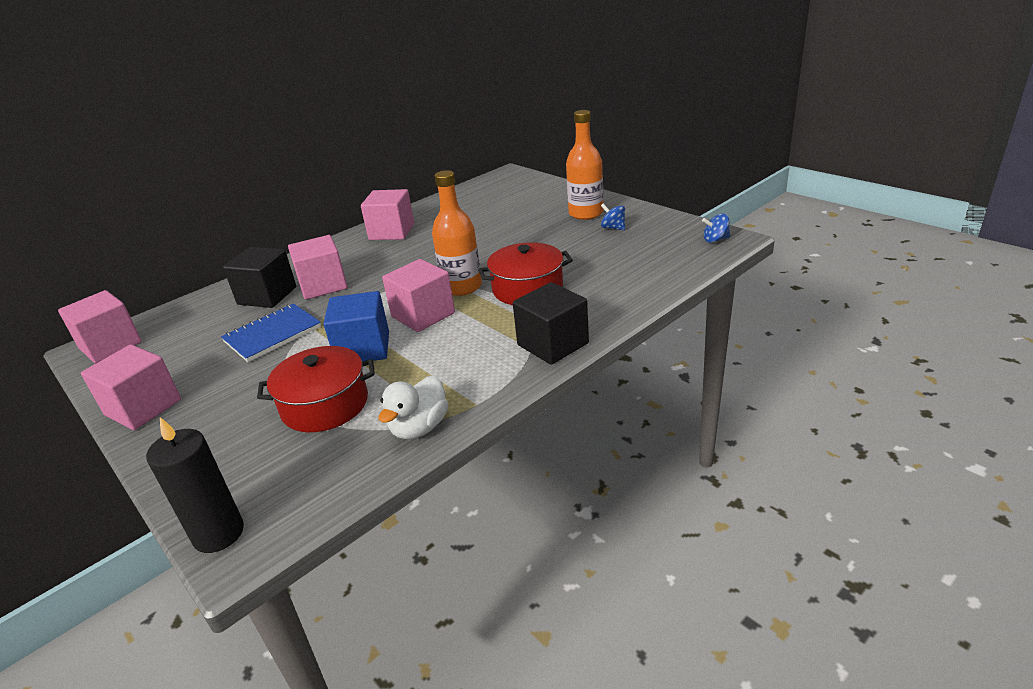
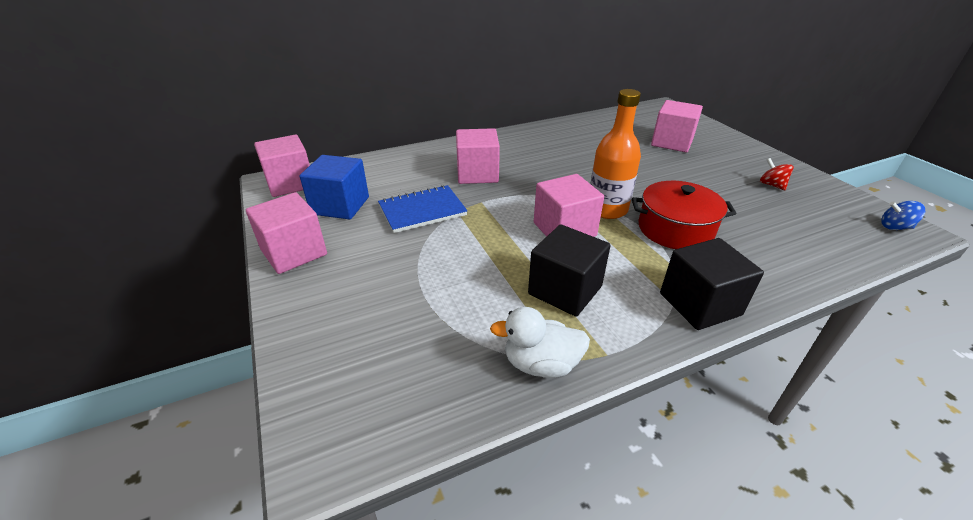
camera: 15 degrees right, 5 degrees up
(218, 533) = (311, 426): black candle -> none
(267, 296) = (427, 171): black cube -> black cube (565, 290)
(325, 405) = (451, 302): red pot -> none
(363, 349) = (500, 250): blue cube -> blue cube (340, 205)
(392, 232) = (548, 137): pink cube -> pink cube (672, 142)
(419, 427) = (541, 364): white duck -> white duck turned 45 degrees clockwise
(586, 213) = (741, 163): orange bottle -> none
(613, 228) = (771, 185): blue spinning top -> red spinning top

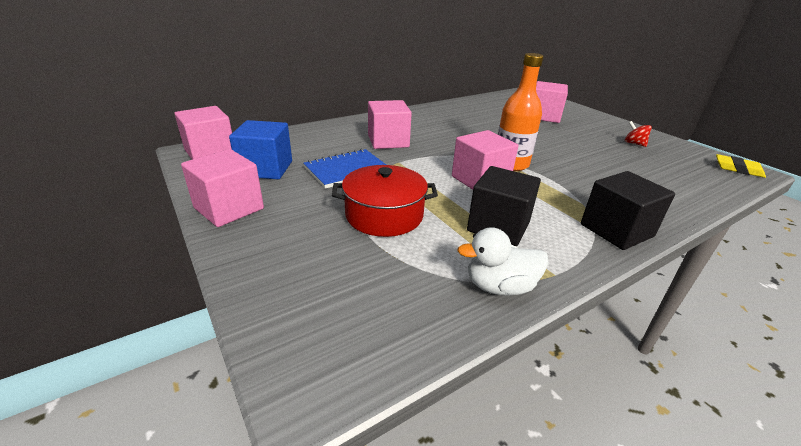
camera: 10 degrees left, 5 degrees down
(675, 229) = (572, 176): red pot -> red pot (384, 215)
(895, 227) = (738, 169): blue spinning top -> yellow eraser

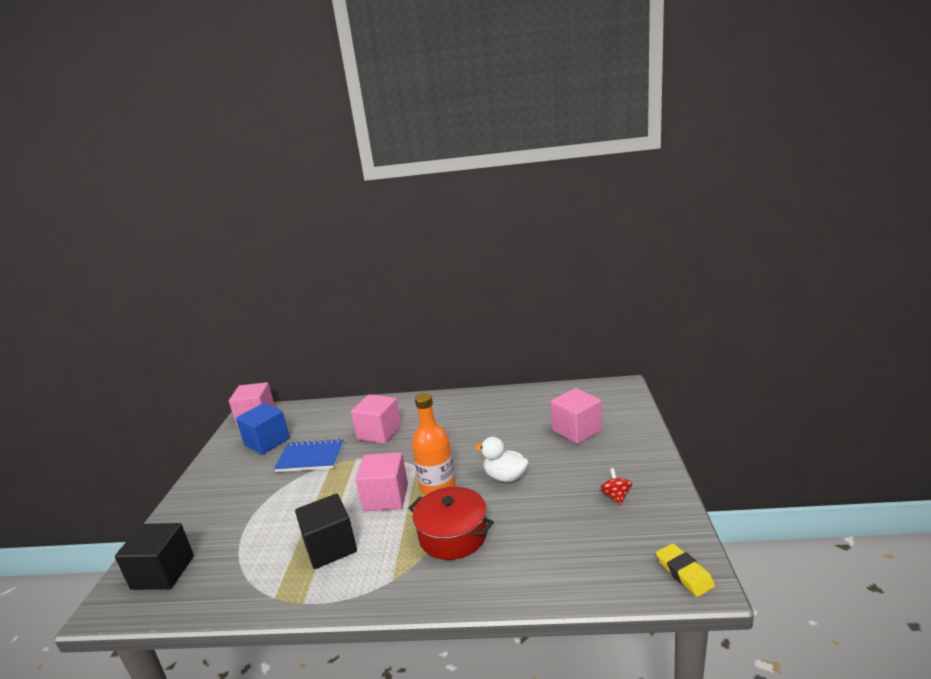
camera: 40 degrees right, 10 degrees down
(229, 208) = (210, 472): pink cube -> none
(384, 215) = (277, 509): red pot -> red pot (453, 535)
(499, 286) = (258, 594): white duck -> white duck (505, 477)
(616, 230) = (407, 588): black cube -> black cube (163, 572)

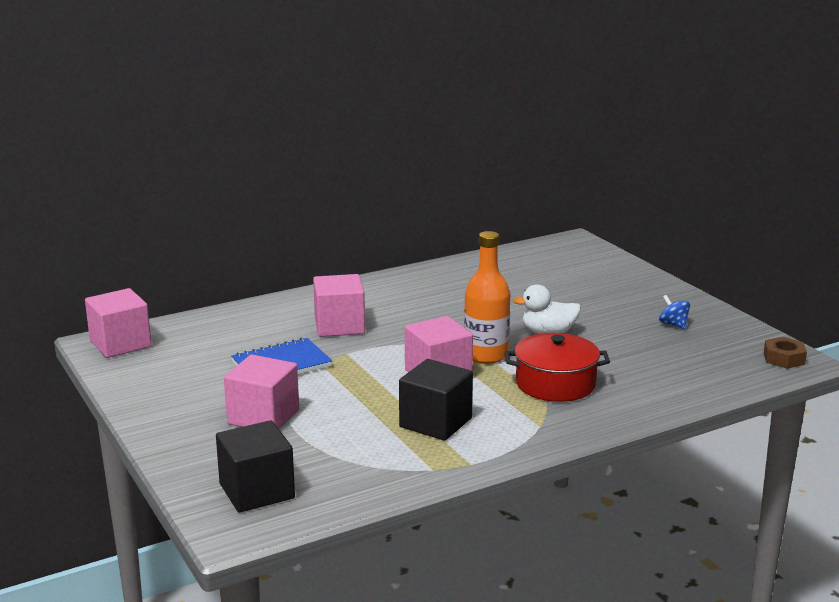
camera: 35 degrees left, 0 degrees up
(267, 442) = (187, 363): blue cube -> none
(577, 430) = (573, 284): pink cube -> pink cube (263, 417)
(616, 496) = (673, 324): red spinning top -> blue spinning top
(684, 573) = (784, 358): yellow eraser -> brown nut

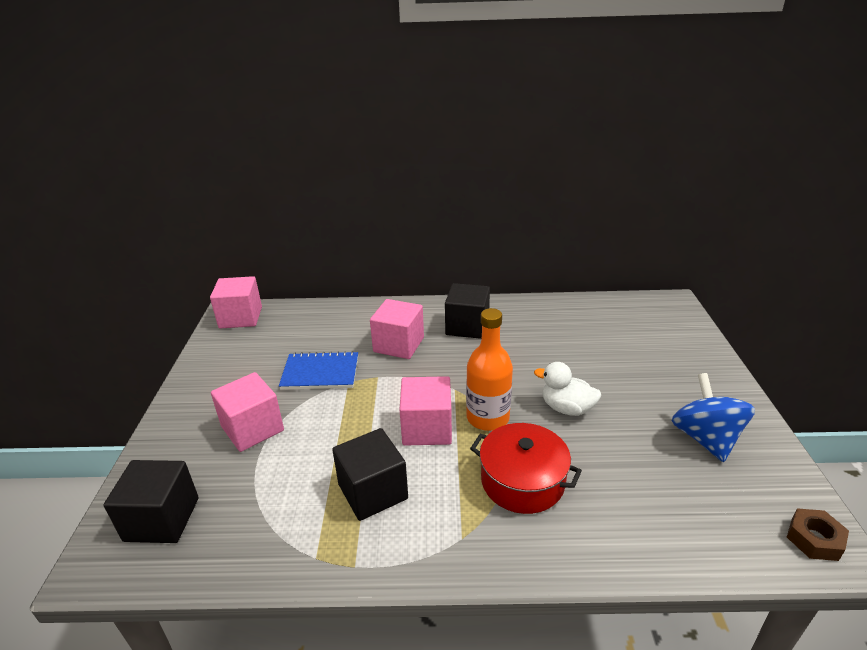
camera: 30 degrees right, 10 degrees up
(395, 297) = (467, 326): none -> black cube
(673, 324) = (705, 438): blue spinning top -> blue spinning top, size x2.01

